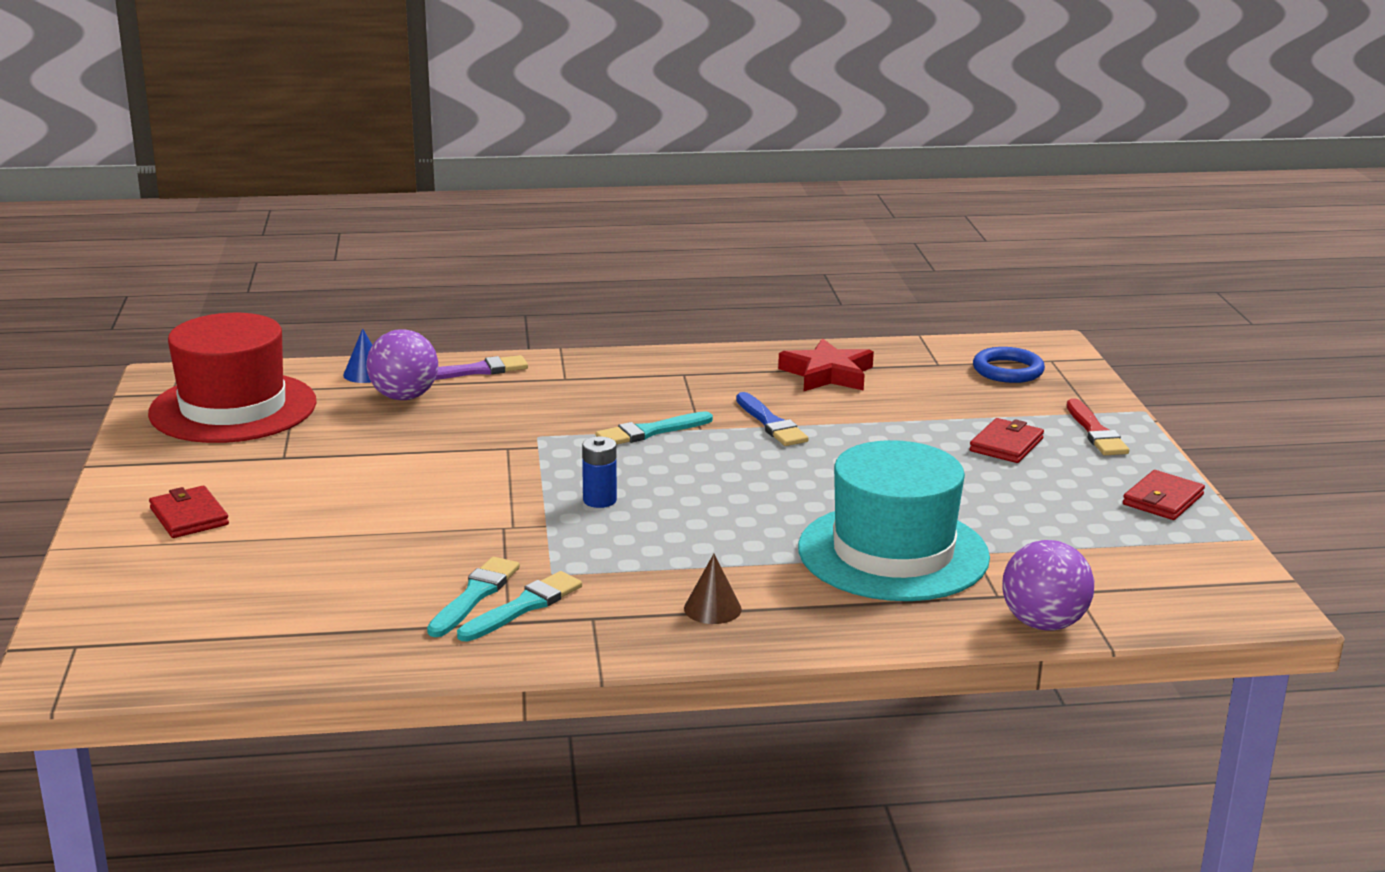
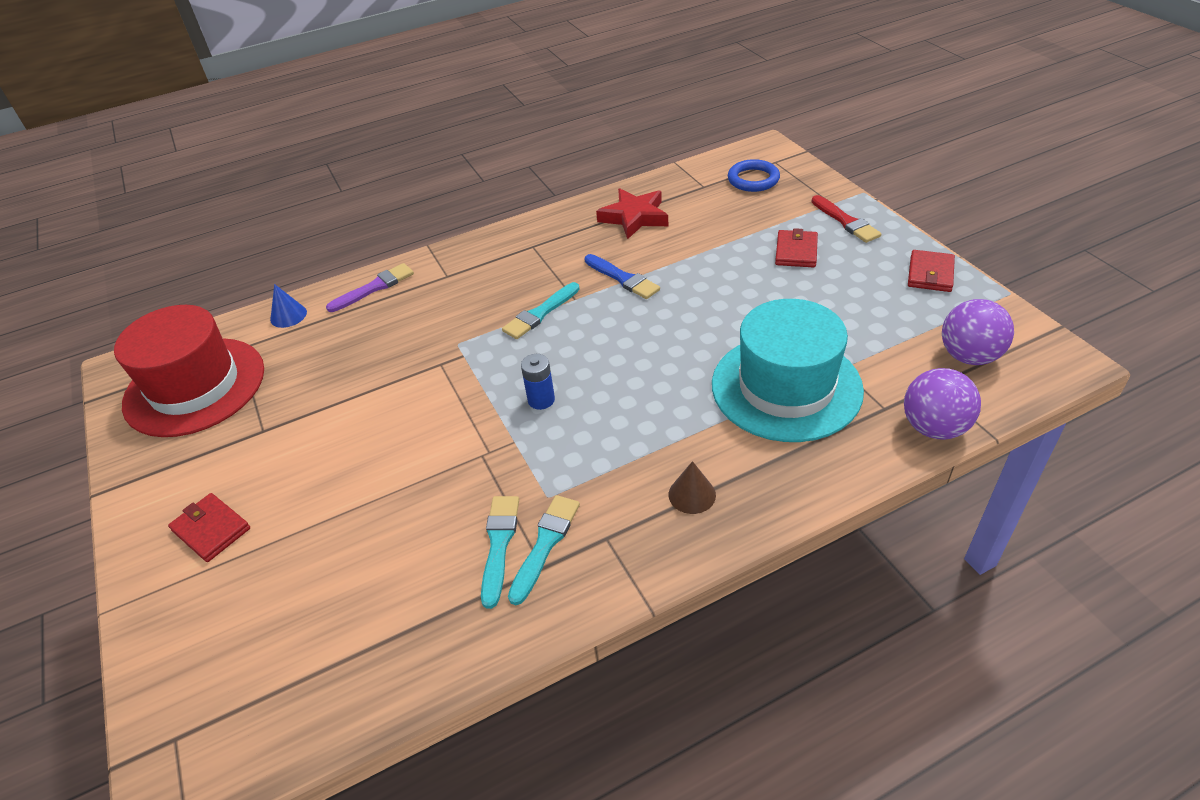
camera: 15 degrees left, 20 degrees up
(404, 397) = (331, 332): purple ball -> purple ball (969, 356)

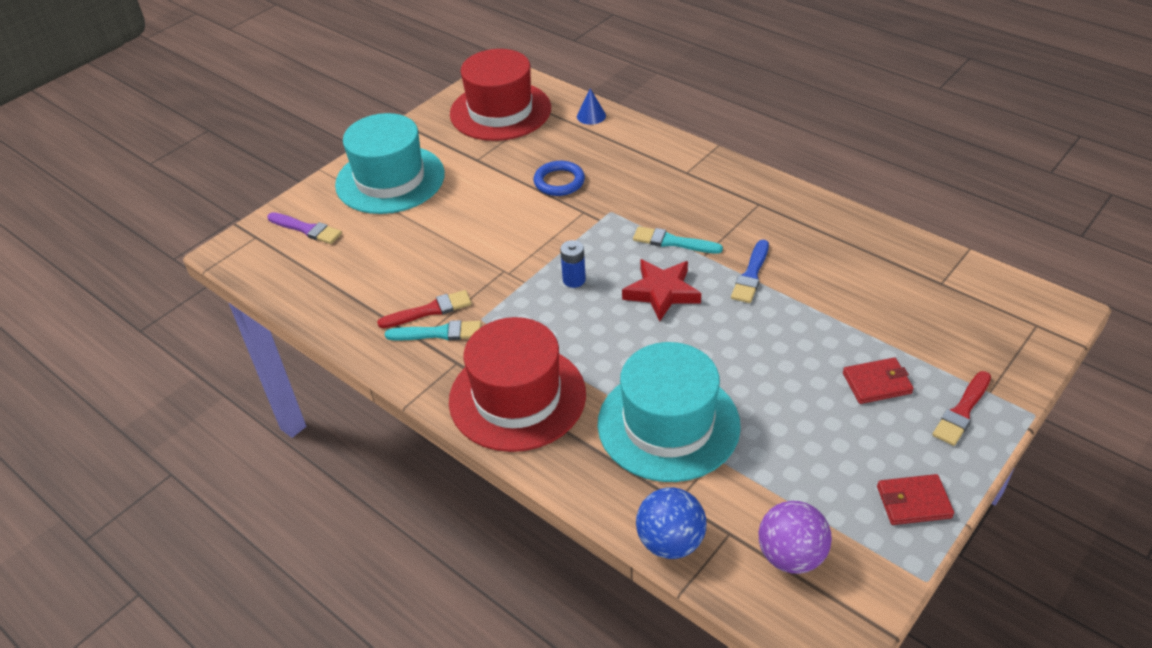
camera: 65 degrees right, 0 degrees up
(211, 529) = (390, 179): red wallet -> turquoise hat
(374, 288) = (647, 141): purple brush -> purple brush (306, 229)
(499, 544) = (429, 310): turquoise brush -> red brush
(634, 217) = (849, 251): red star -> red star (662, 292)
(692, 494) = (517, 397): brown cone -> red hat
(753, 179) = (985, 317): blue ring -> blue ring (559, 182)
(934, 427) = (670, 542): purple ball -> blue ball

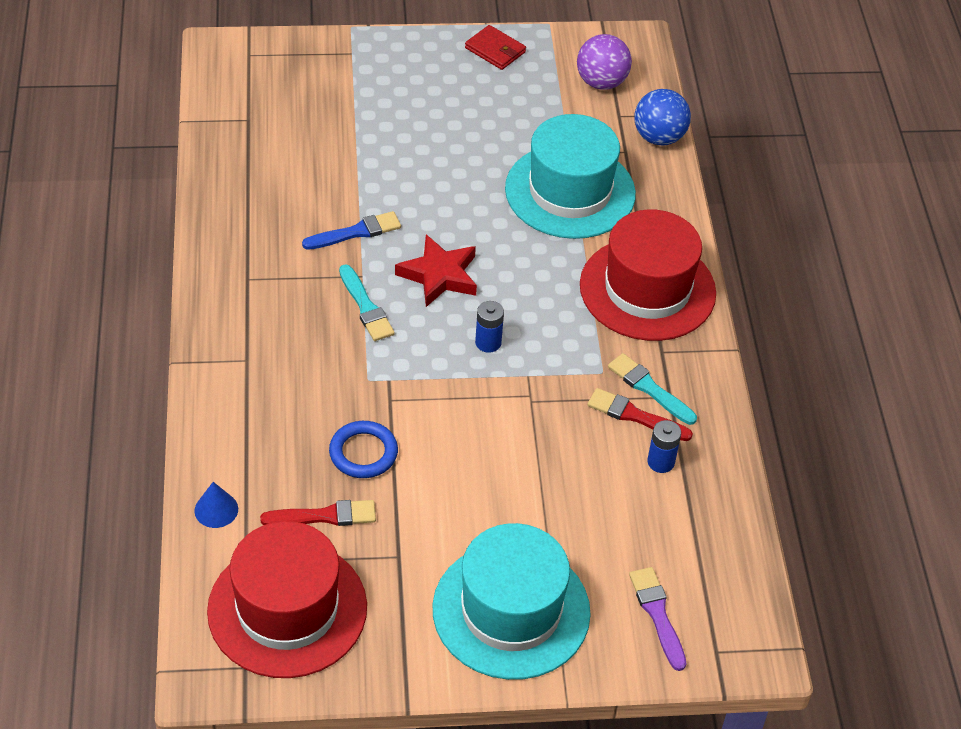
camera: 140 degrees left, 5 degrees up
(383, 298) = (661, 462): none -> blue battery
(876, 383) = (405, 108): red wallet -> none
(962, 411) = (386, 58): red brush -> red brush (324, 516)

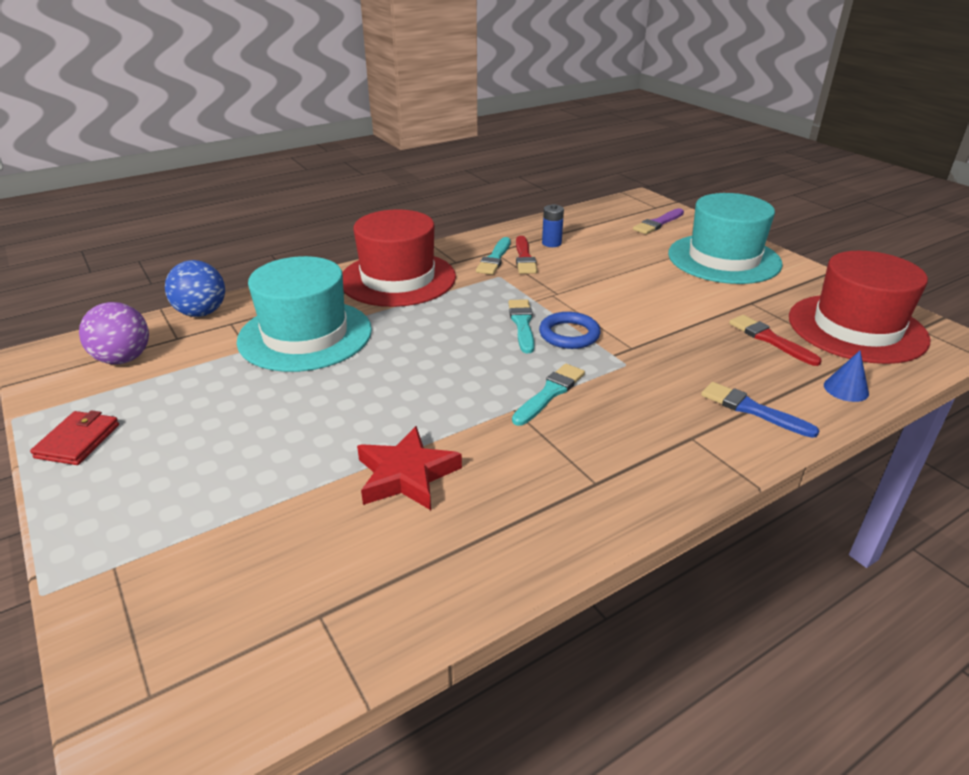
camera: 115 degrees left, 15 degrees down
(356, 232) = (459, 434): blue brush -> blue brush (752, 409)
(363, 453) = (695, 342): blue ring -> blue ring (569, 334)
(439, 275) = (471, 368): red star -> red star (406, 475)
(488, 342) = (522, 324): blue battery -> turquoise brush

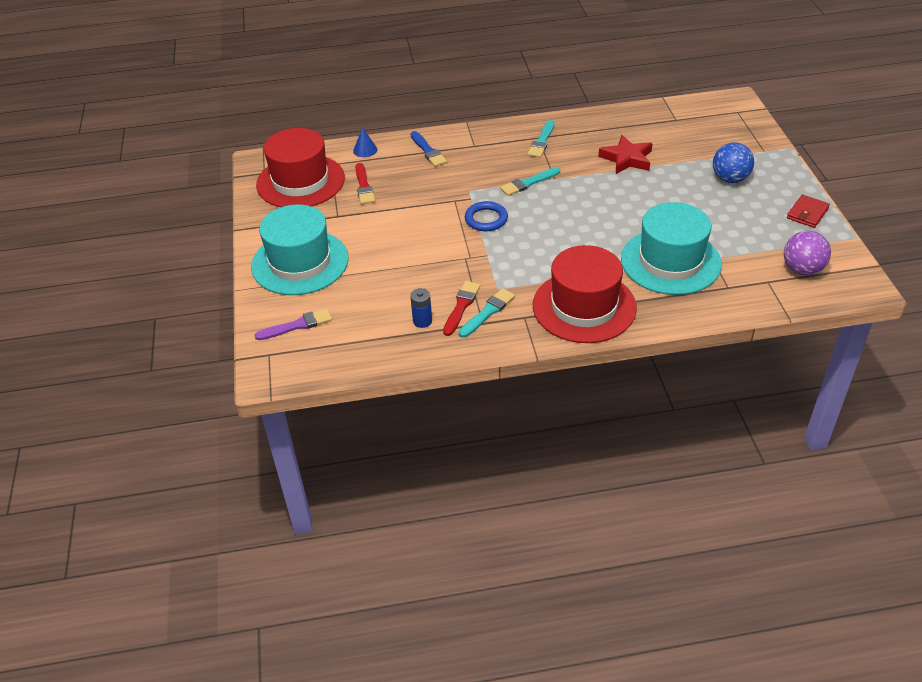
camera: 155 degrees left, 10 degrees up
(201, 313) = (753, 305): blue ball -> blue ball (730, 179)
(522, 324) = (511, 235): turquoise brush -> turquoise brush (541, 141)

